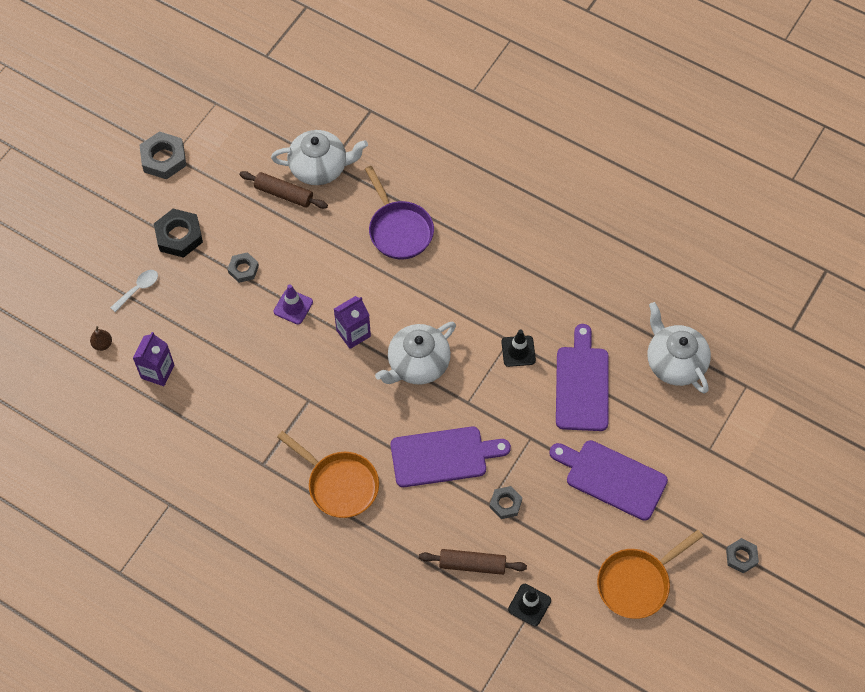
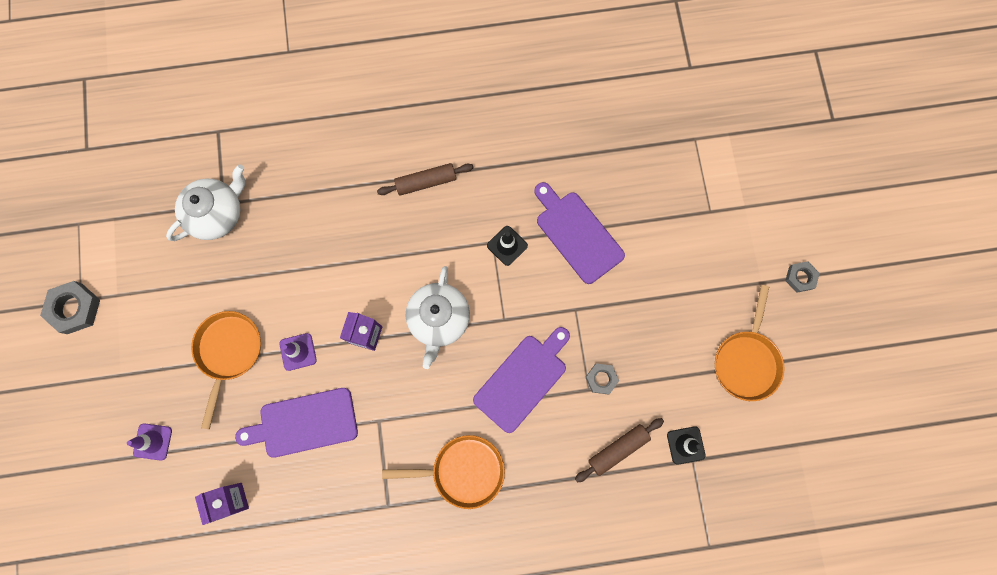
camera: 40 degrees left, 15 degrees up
(102, 344) = (164, 515): brown pear -> none
(138, 289) = (153, 441): white spoon -> purple traffic cone
(179, 236) = (148, 367): black nut -> none
(243, 269) = (228, 352): grey nut -> orange pan
(284, 194) = (207, 260): brown rolling pin -> brown rolling pin (426, 182)
(399, 229) = (328, 217): purple pan -> none
(612, 478) = (660, 292): purple cutting board -> purple cutting board (304, 423)
(674, 362) = (629, 161): white teapot -> none

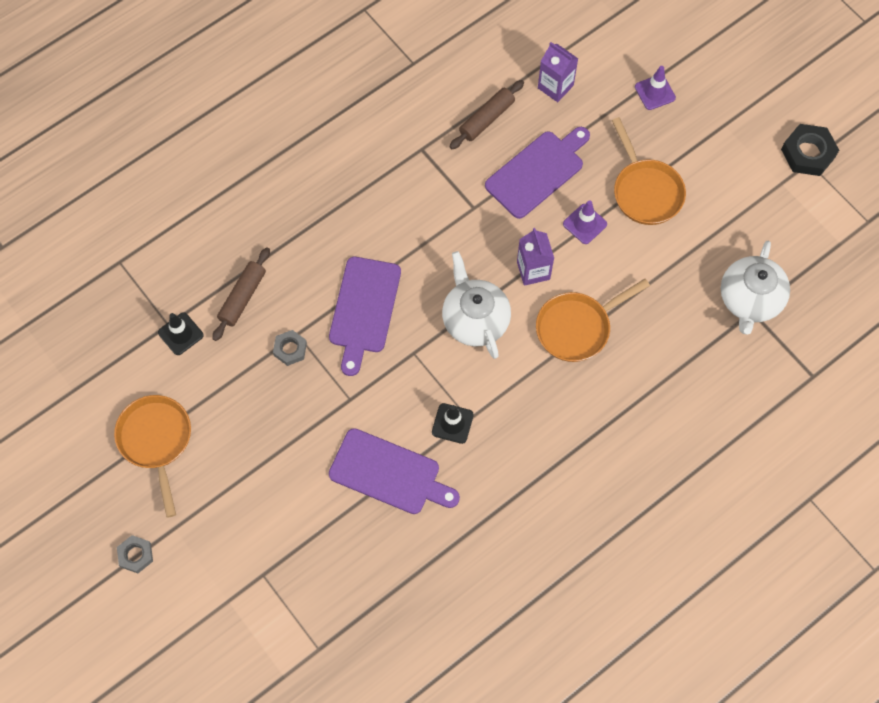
camera: 150 degrees right, 10 degrees down
(74, 308) = (808, 153): grey nut -> black nut
(426, 182) = (572, 441): brown rolling pin -> brown rolling pin (486, 119)
(462, 471) = (373, 208): orange pan -> orange pan (577, 327)

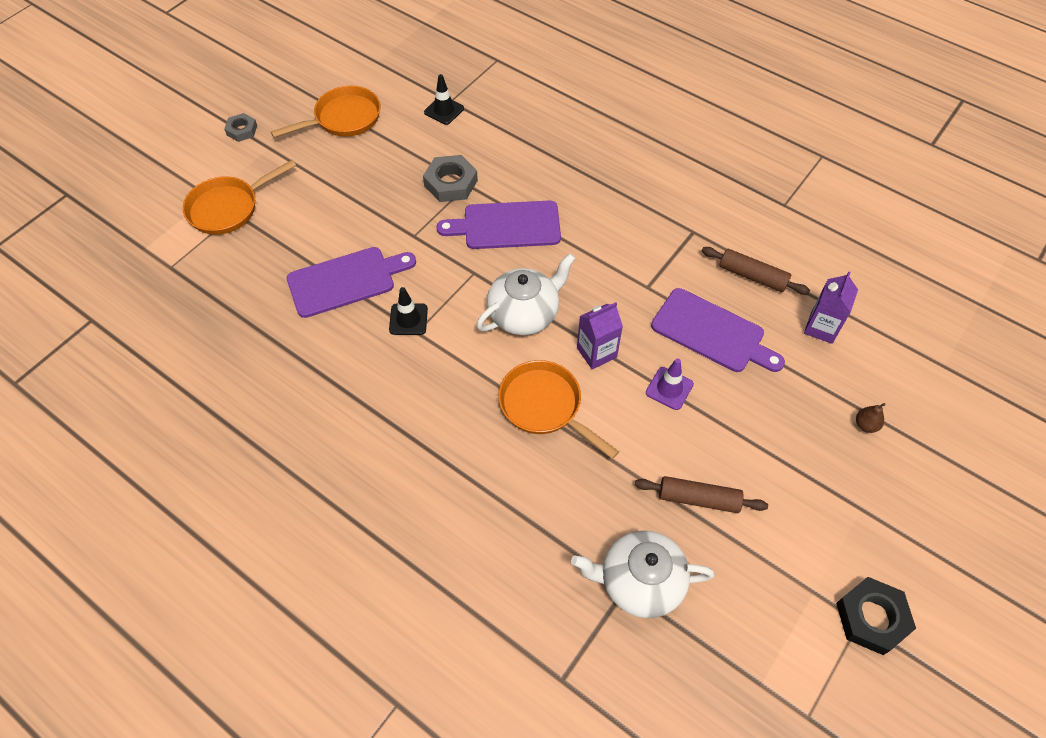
camera: 75 degrees right, 10 degrees down
(242, 297) = (490, 140): brown rolling pin -> brown rolling pin (698, 499)
(290, 349) = (451, 183): grey nut -> grey nut, size x1.63
(389, 473) = (346, 281): purple cutting board -> purple cutting board turned 120 degrees counterclockwise
(645, 191) = (735, 440): orange pan -> orange pan (228, 208)
(655, 92) = (865, 425): purple traffic cone -> brown pear

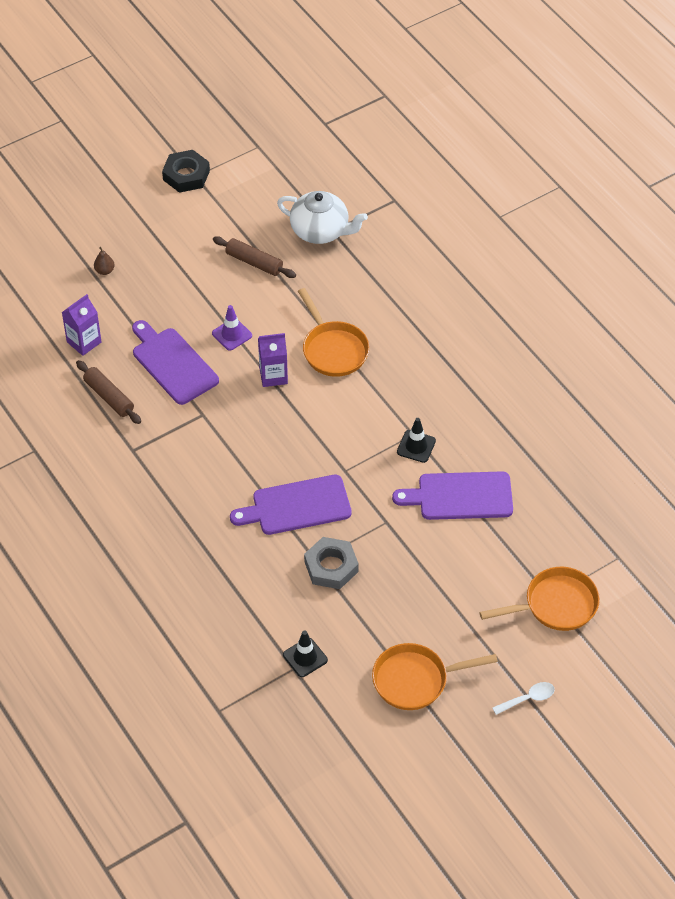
camera: 160 degrees left, 5 degrees down
(242, 130) = (528, 698): grey nut -> white spoon
(506, 225) = (297, 506): purple cutting board -> purple cutting board turned 150 degrees clockwise
(524, 314) = (317, 422): white teapot -> none

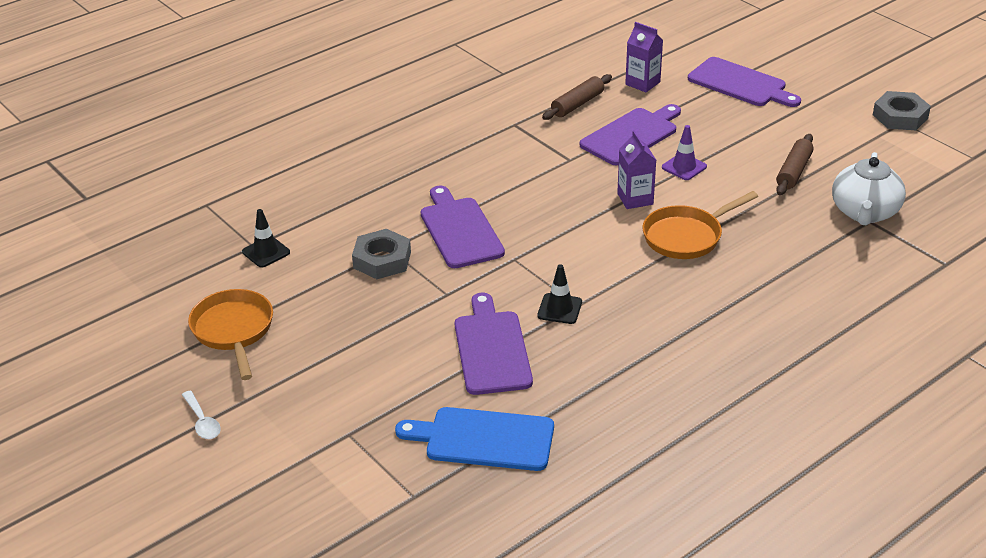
camera: 85 degrees right, 15 degrees down
(104, 271) = (740, 84): brown pear -> purple cutting board
(186, 175) = (900, 116): black nut -> grey nut
(555, 605) = (337, 439): orange pan -> none
(562, 510) = (483, 439): none -> blue cutting board

